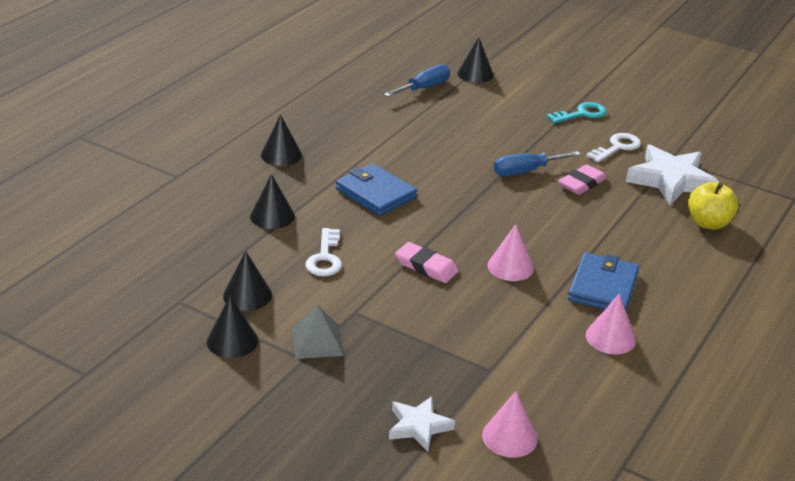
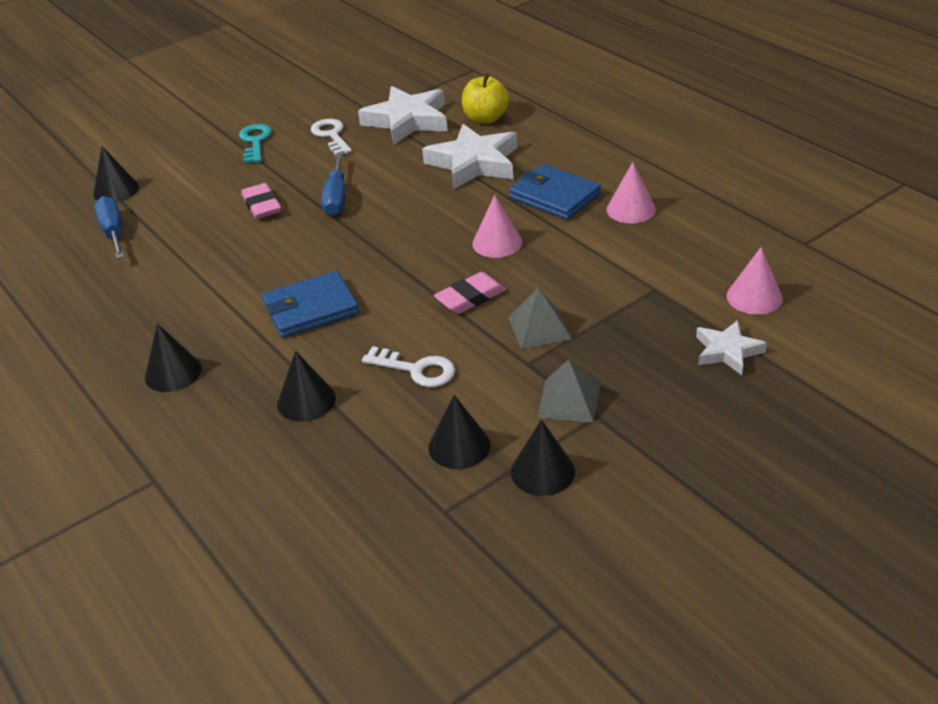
camera: 65 degrees left, 5 degrees up
(403, 310) = (539, 328): none -> grey pyramid
(582, 183) = (380, 170): pink eraser -> pink eraser (262, 205)
(626, 231) = (473, 163): none -> white star

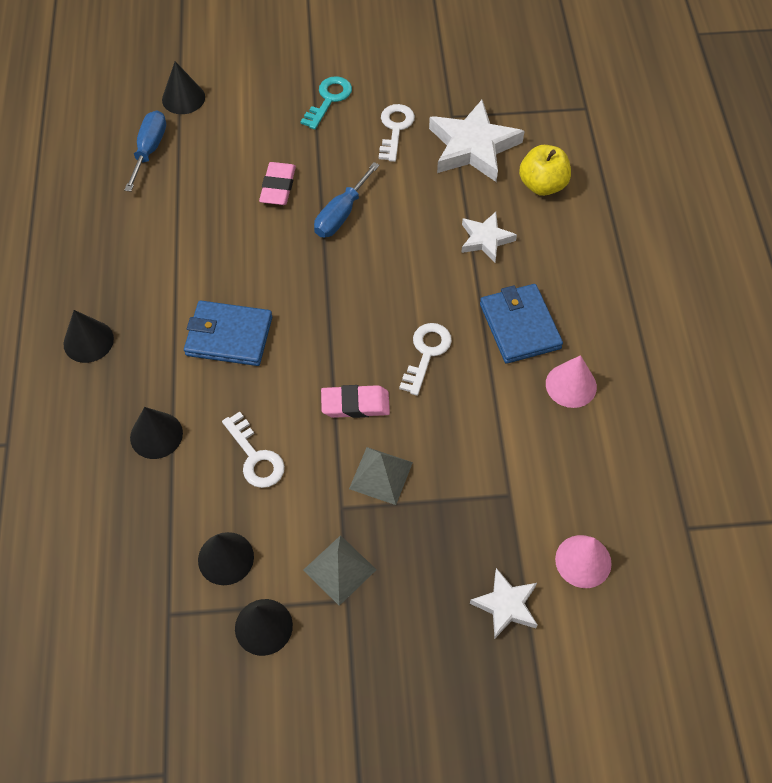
camera: 30 degrees right, 20 degrees up
(473, 163) = (485, 239): white star -> white star, size x0.57
(497, 243) = (426, 353): pink cone -> white key

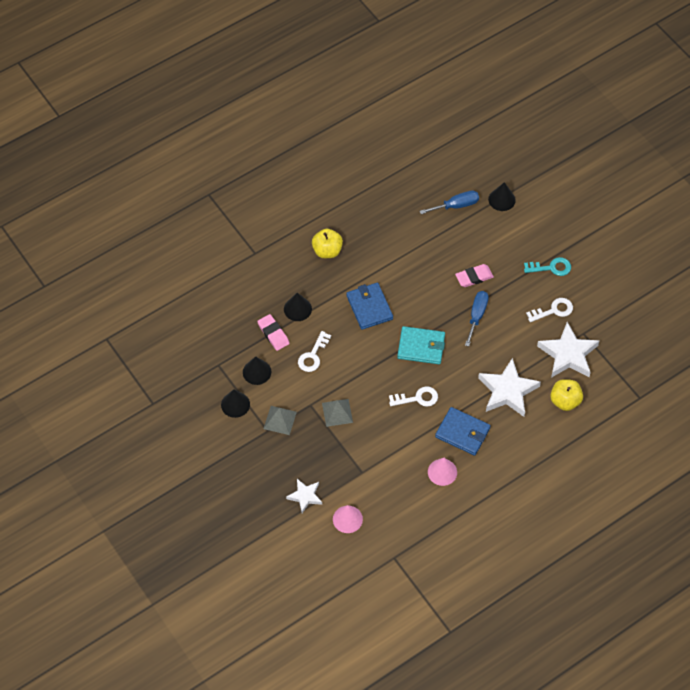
camera: 60 degrees right, 0 degrees up
(88, 341) = (327, 251): black cone -> yellow apple
(341, 214) = (477, 316): blue screwdriver -> blue screwdriver turned 105 degrees clockwise
(343, 305) = (421, 347): none -> turquoise wallet
(355, 404) = (368, 382): pink eraser -> pink eraser (273, 334)
(485, 239) = (507, 391): white star -> white star, size x1.77
(519, 326) = (462, 432): blue wallet -> blue wallet turned 75 degrees clockwise

